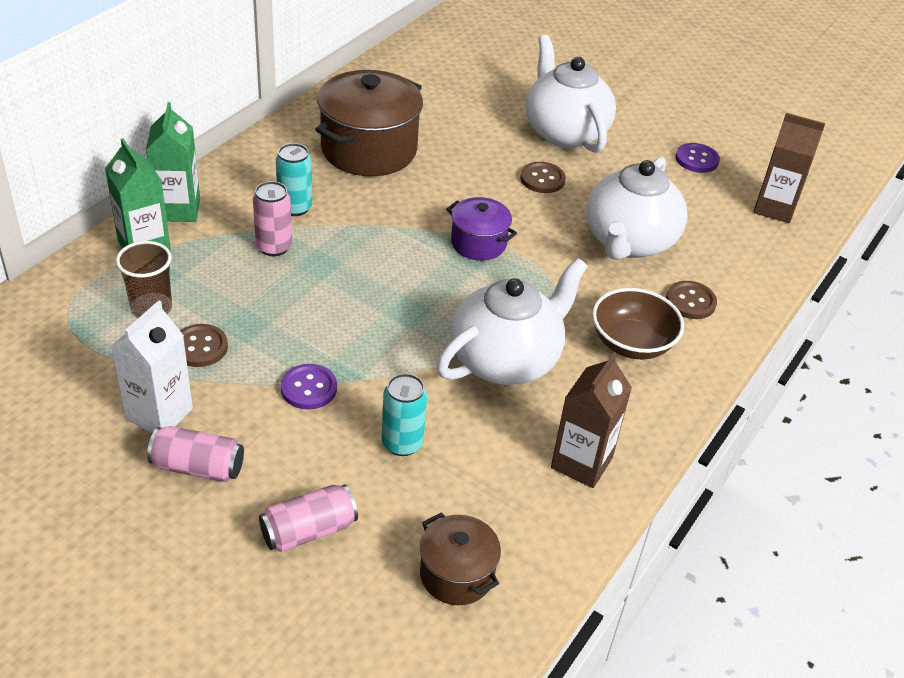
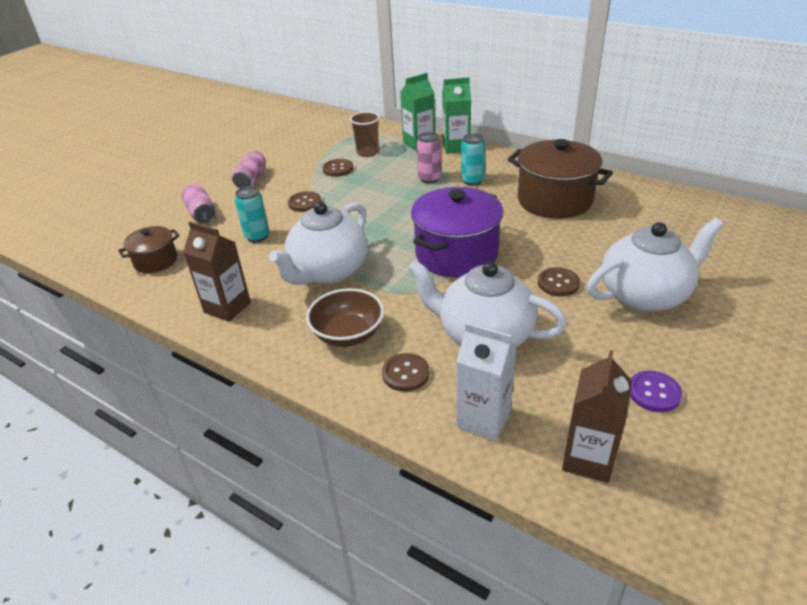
camera: 95 degrees right, 5 degrees down
(159, 414) = (289, 166): white carton -> white carton (483, 419)
(308, 388) = (304, 203): purple button -> brown button
(478, 243) = (456, 254): purple pot -> purple pot, size x1.86
(506, 360) = (328, 272): white teapot -> white teapot turned 75 degrees clockwise

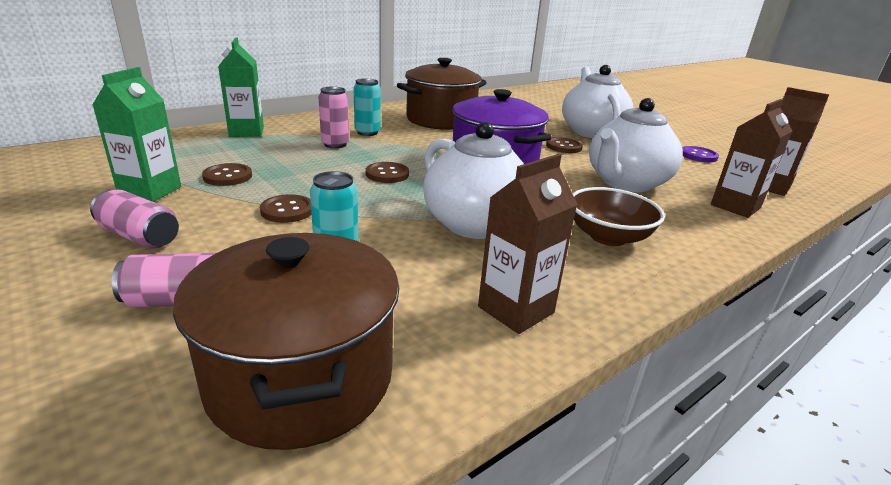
camera: 75 degrees left, 10 degrees down
(156, 261) = (301, 378): brown pot -> brown pot, size x1.86
(368, 152) = (217, 155): brown cup -> none
(405, 373) = (677, 222): brown button -> brown button (387, 174)
(456, 147) = (287, 122): green carton -> green carton (150, 191)
(483, 419) = (735, 206): white carton -> brown carton

